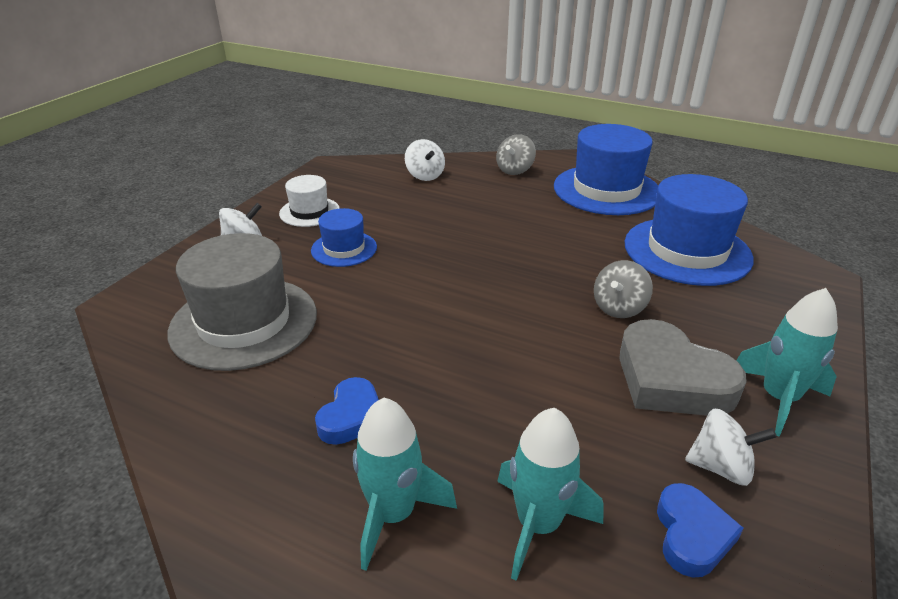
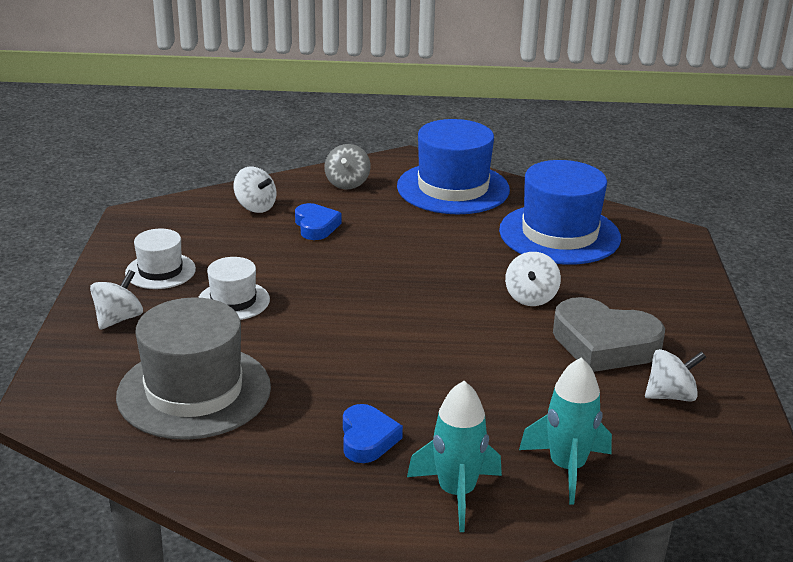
camera: 25 degrees left, 5 degrees down
(344, 249) = (233, 301): blue hat -> white hat
(619, 308) = (531, 297): grey spinning top -> white spinning top
(691, 535) = (673, 443): blue heart -> blue heart (316, 226)
(778, 398) = (688, 338): turquoise rocket -> none

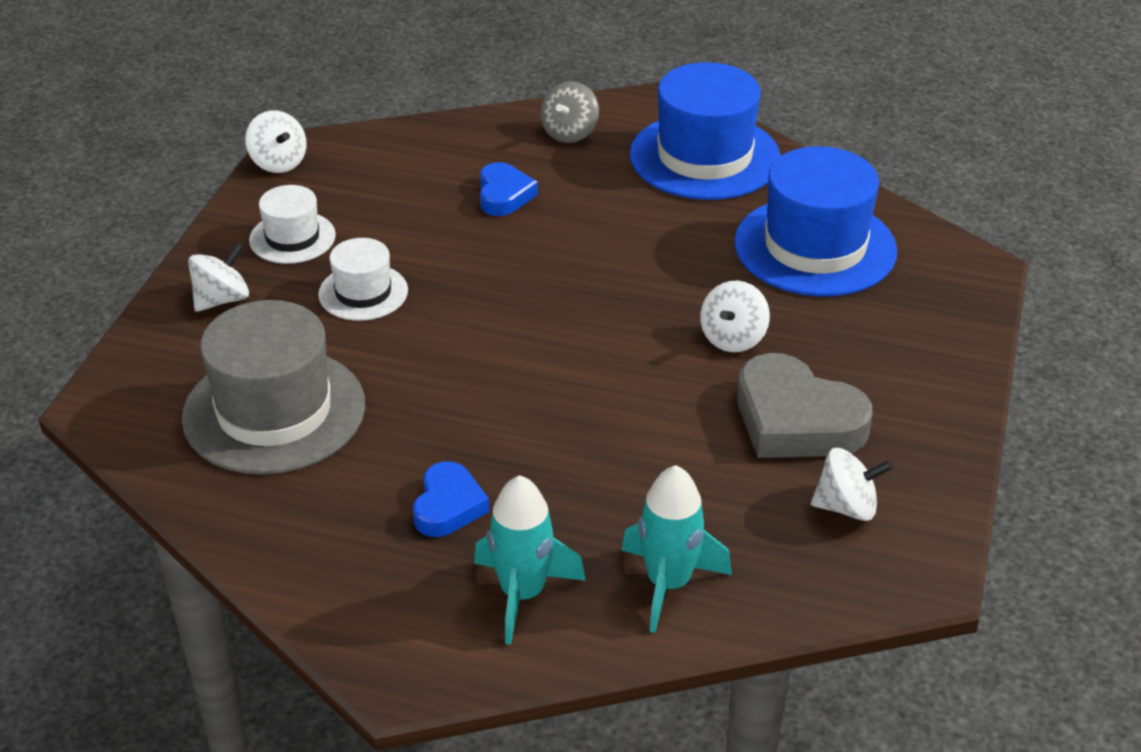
camera: 15 degrees right, 10 degrees up
(255, 207) = (440, 156): white spinning top -> white spinning top (278, 163)

